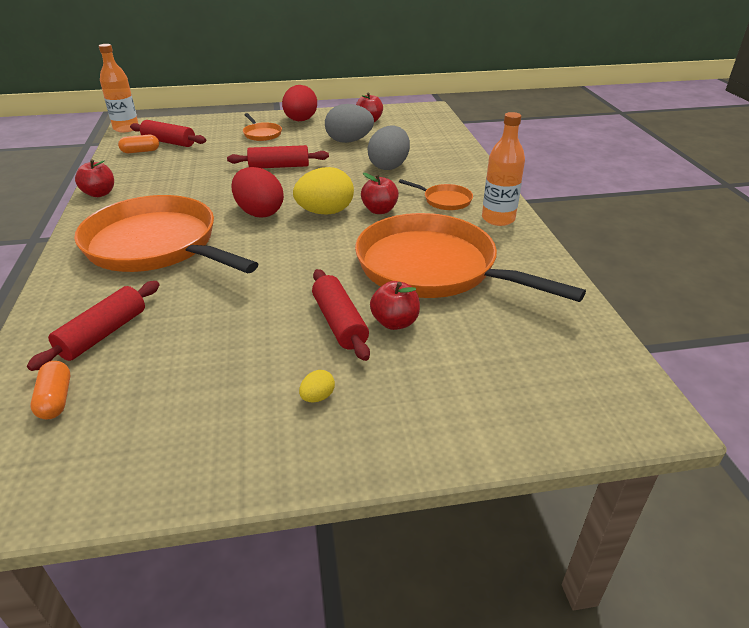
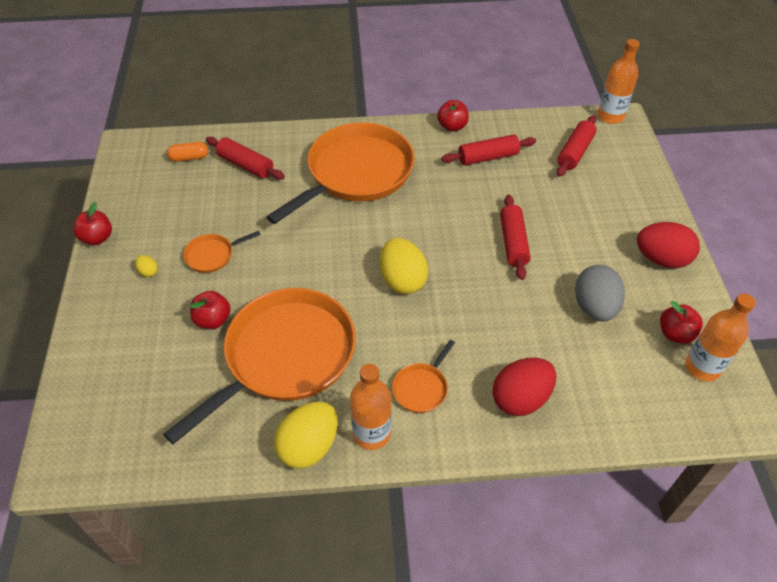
camera: 95 degrees right, 15 degrees up
(140, 151) = (548, 136): orange capsule -> none
(259, 212) = (407, 231): red egg -> red egg (520, 398)
(262, 134) = (608, 224): orange pan -> orange pan (212, 255)
(340, 323) = (222, 286): red rolling pin -> red rolling pin (488, 157)
(379, 210) = (402, 324): red apple -> red apple (97, 238)
(389, 166) = (516, 343): grey egg -> none
(395, 116) = (702, 367): none -> orange bottle
(525, 246) = (309, 446): none -> yellow egg

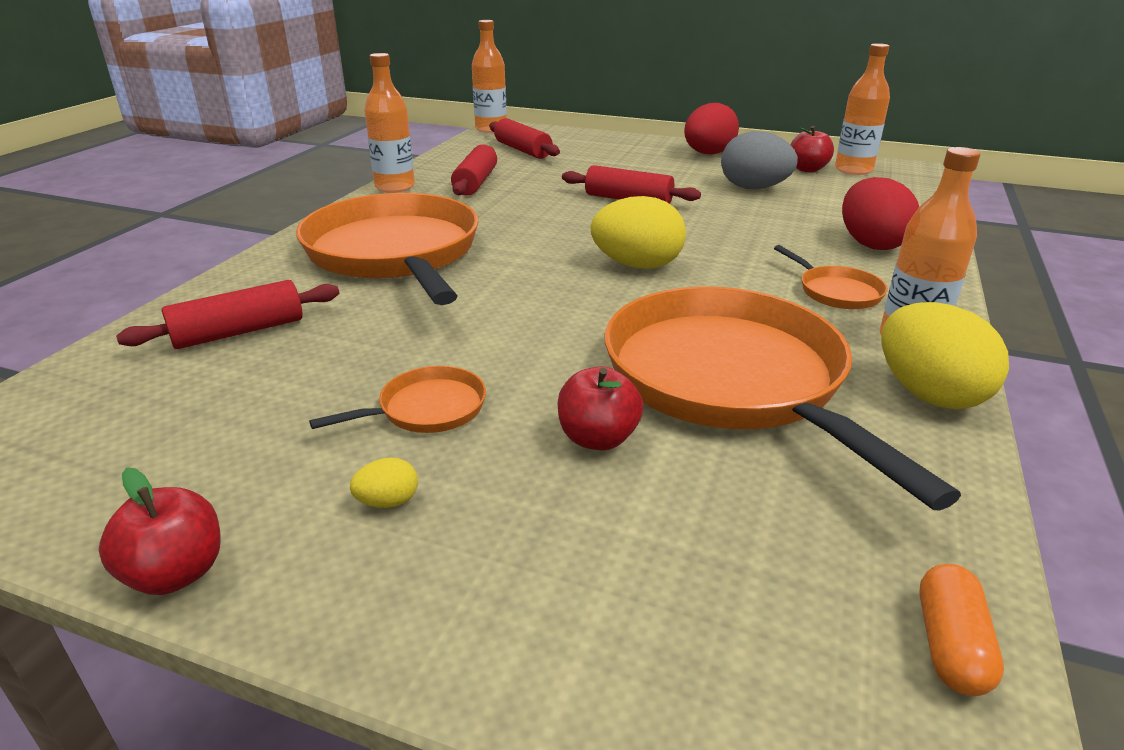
camera: 65 degrees left, 20 degrees down
(189, 158) = (118, 386): orange capsule -> orange capsule (950, 645)
(212, 255) = (427, 409): orange pan -> orange pan turned 120 degrees counterclockwise
(452, 126) = (395, 187): red apple -> orange bottle

